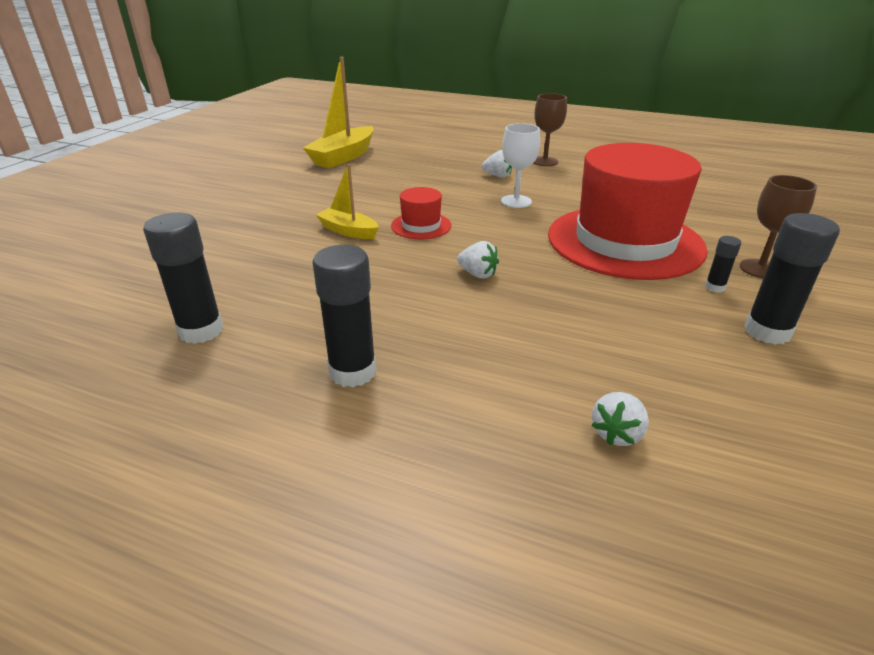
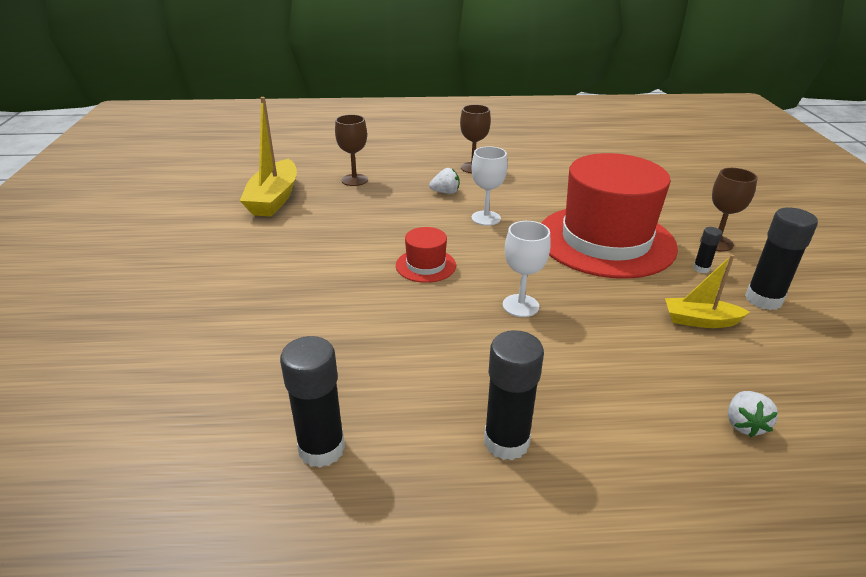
camera: 25 degrees left, 0 degrees up
(348, 231) = (362, 289): yellow boat -> yellow boat (700, 321)
(424, 154) = (354, 180): none -> brown goblet
(477, 274) = (520, 306): white strawberry -> white goblet

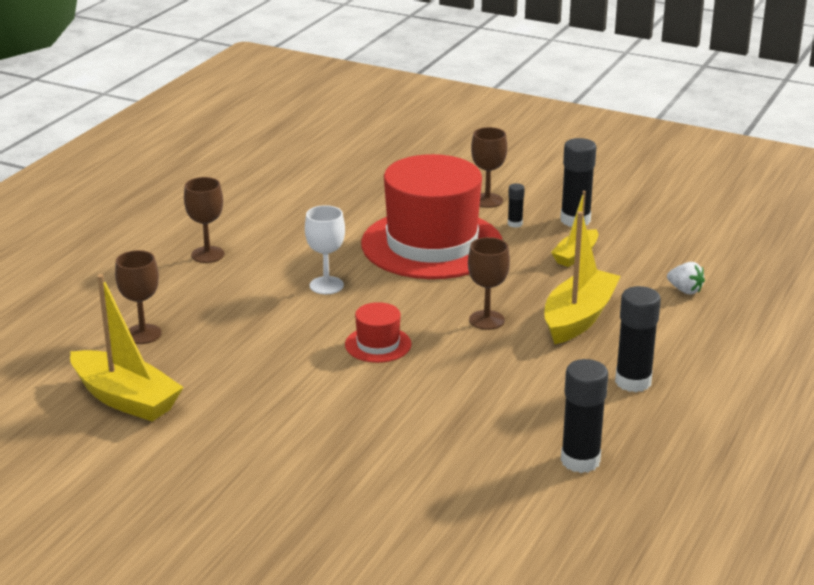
camera: 60 degrees left, 5 degrees down
(445, 192) = (245, 289): white strawberry -> none
(520, 306) = (486, 320): white goblet -> brown goblet
(588, 360) = (578, 318): none -> yellow boat

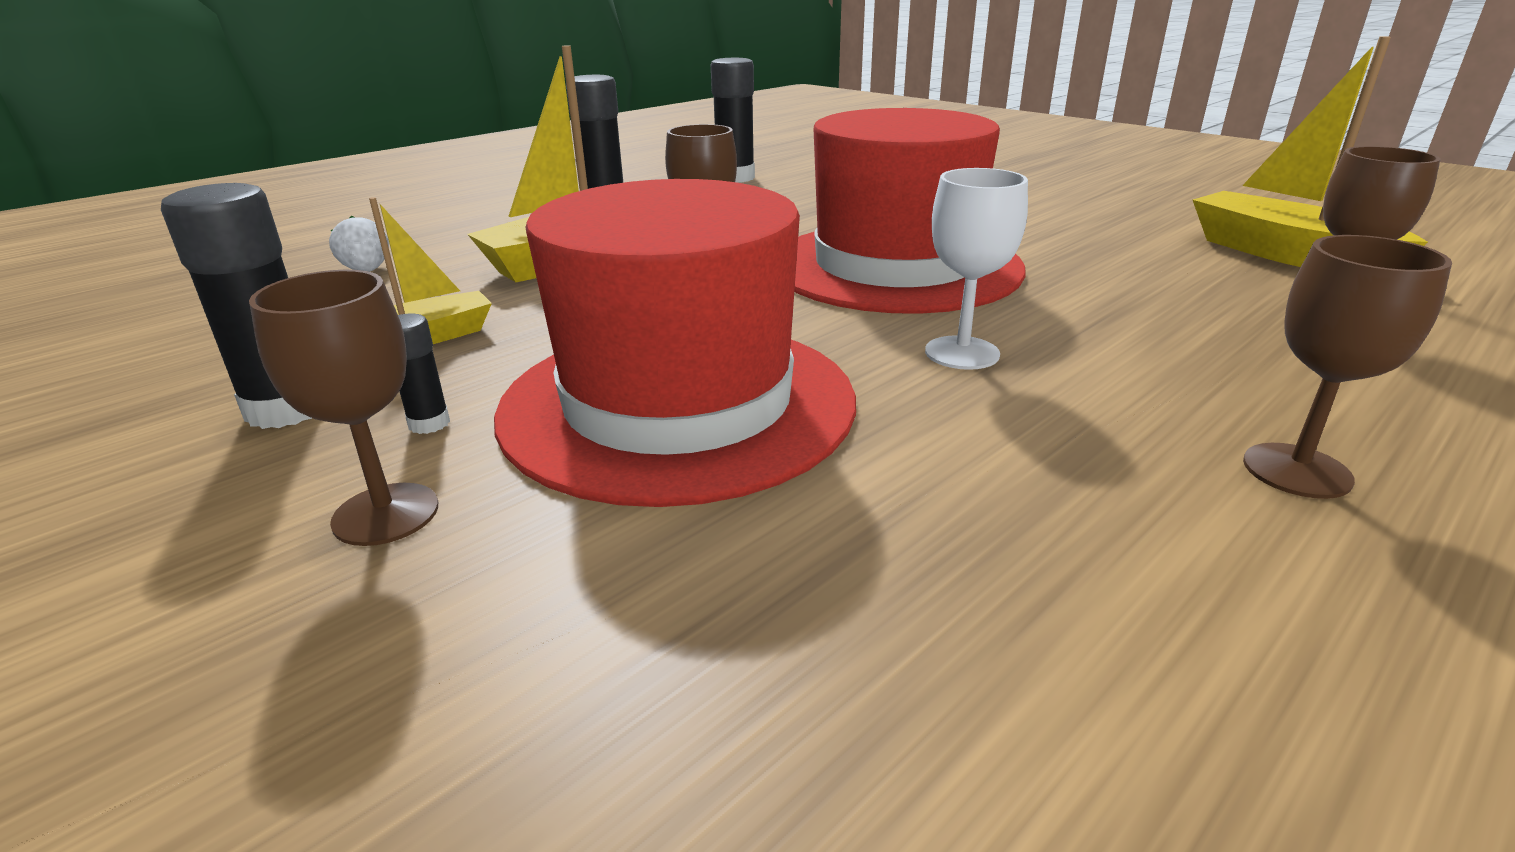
camera: 160 degrees left, 0 degrees up
(378, 344) = (895, 266): red hat -> red hat, size x2.40

